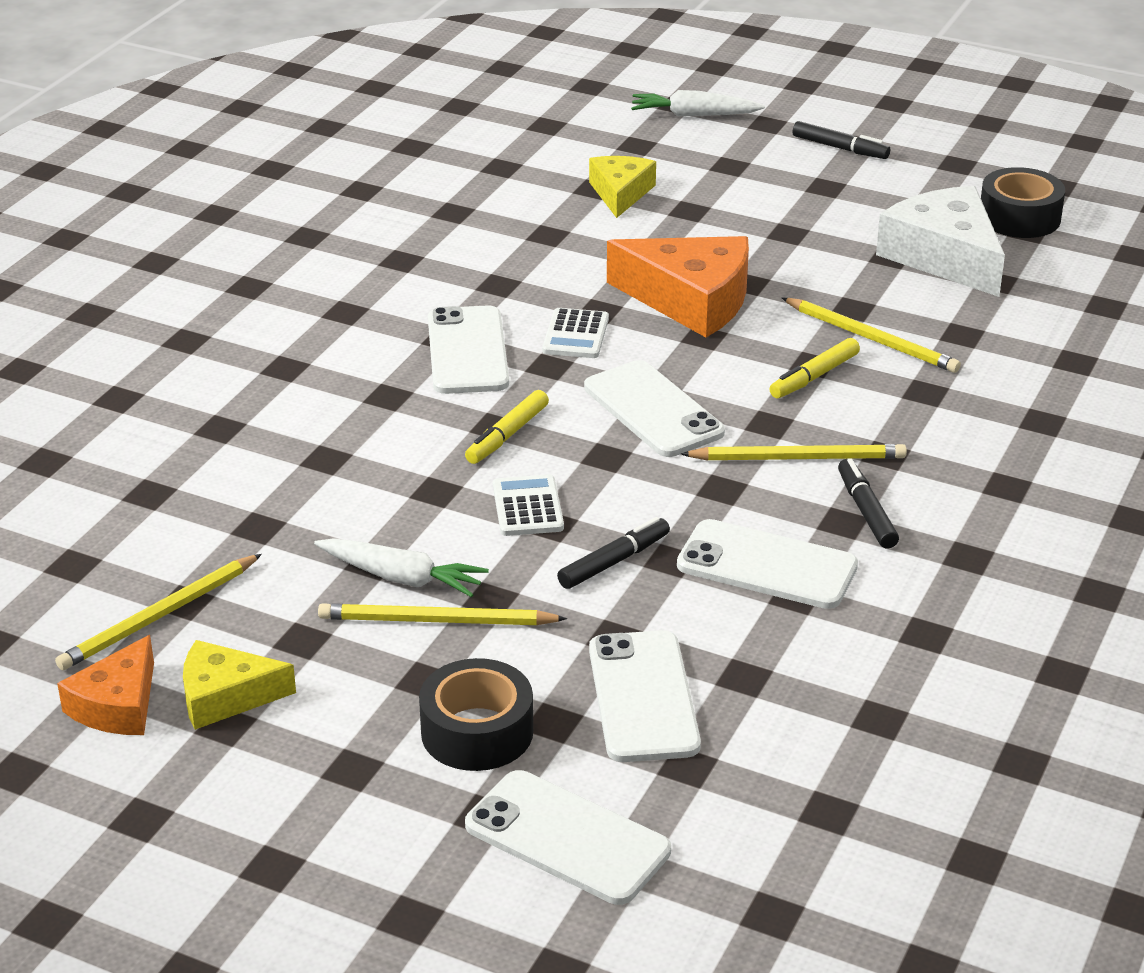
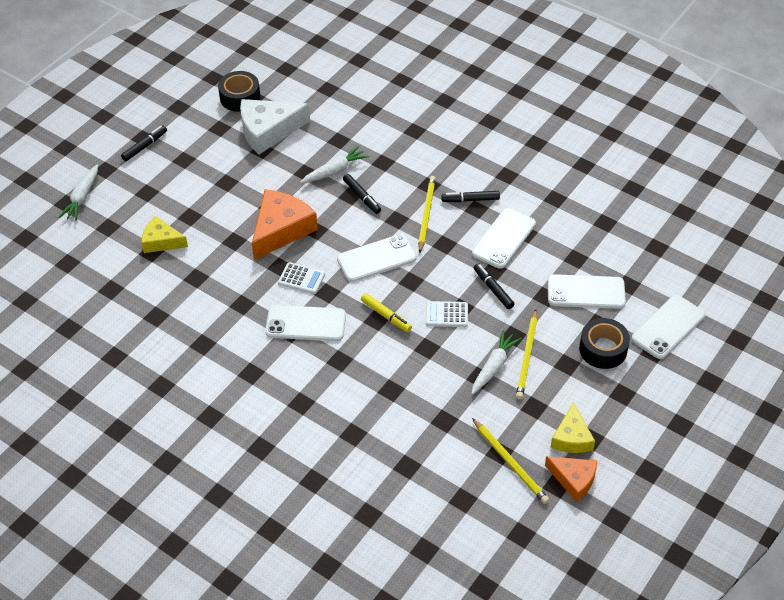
camera: 80 degrees left, 15 degrees up
(814, 377) = (362, 197): yellow marker -> black marker
(872, 339) = (335, 171): yellow pencil -> white carrot

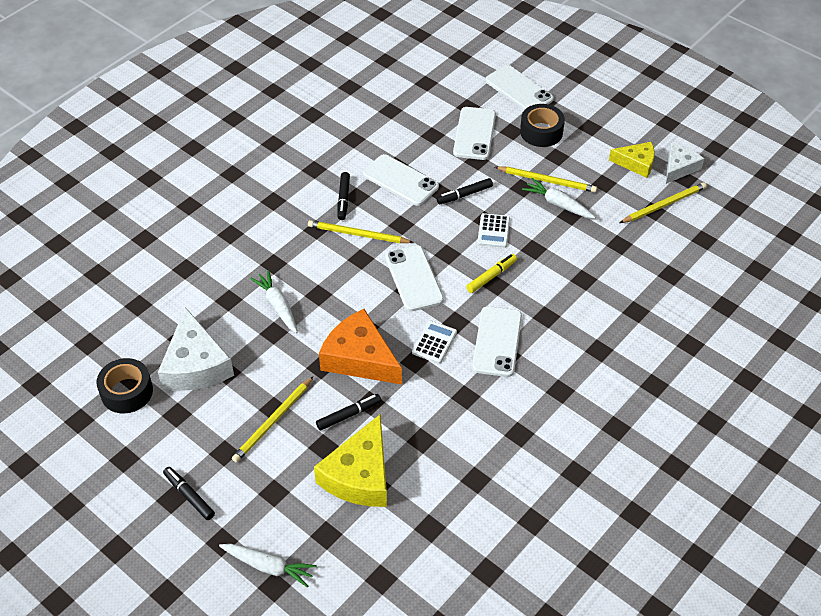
camera: 85 degrees left, 0 degrees up
(161, 241) = (360, 475): yellow cheese -> yellow cheese, size x1.67
(213, 183) = (273, 421): none -> yellow pencil
(362, 197) = (322, 284): black marker -> black marker (348, 415)
(573, 479) = (679, 167): orange cheese -> white cheese

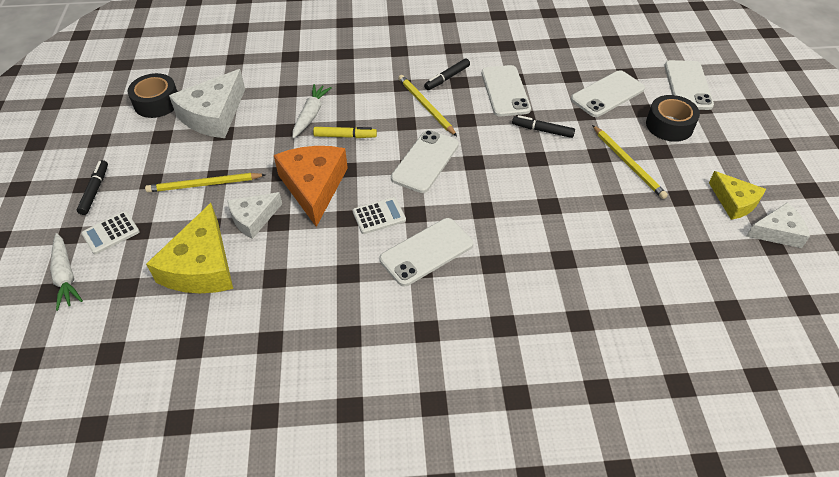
camera: 45 degrees right, 0 degrees up
(348, 415) = (253, 219): black marker -> white cheese
(360, 475) = (201, 266): yellow cheese -> yellow cheese turned 60 degrees counterclockwise
(491, 276) = (486, 201): yellow marker -> yellow marker (345, 136)
(493, 231) = (532, 170): white calculator -> white calculator (111, 233)
(558, 204) = (615, 186): white carrot -> none
(664, 205) = (722, 252): yellow pencil -> none

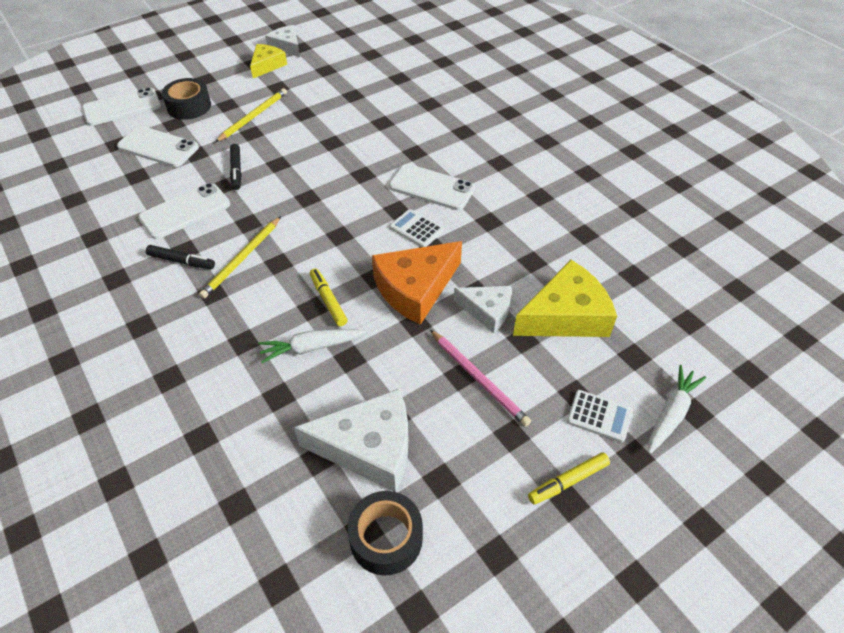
camera: 120 degrees left, 0 degrees up
(95, 190) = (568, 481): black marker -> yellow marker
(204, 184) = (479, 379): yellow pencil -> pink pencil
(425, 161) = (327, 227): white phone -> none

